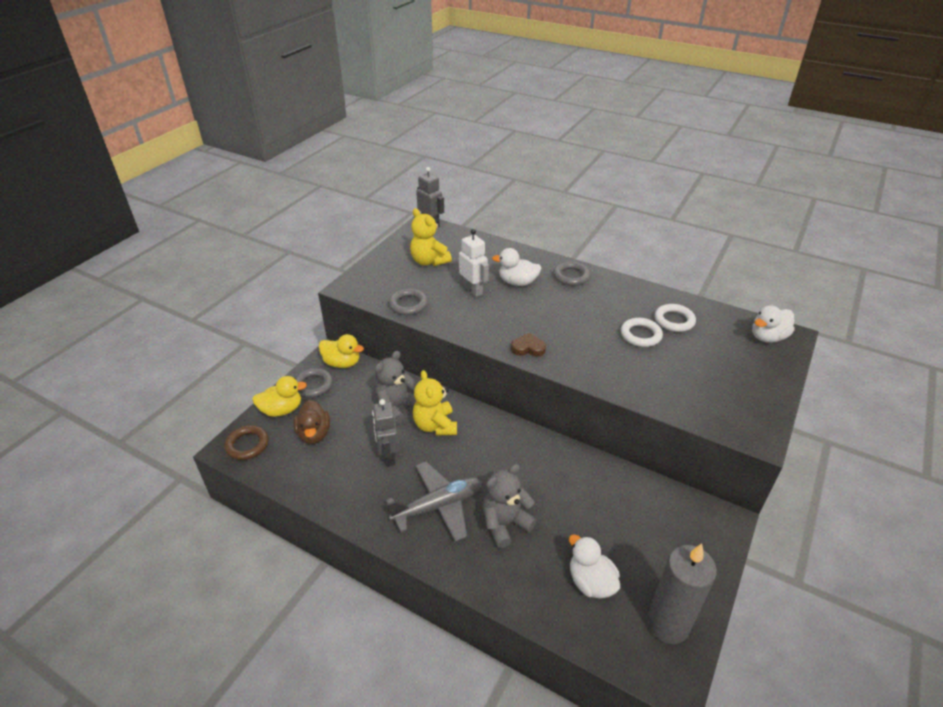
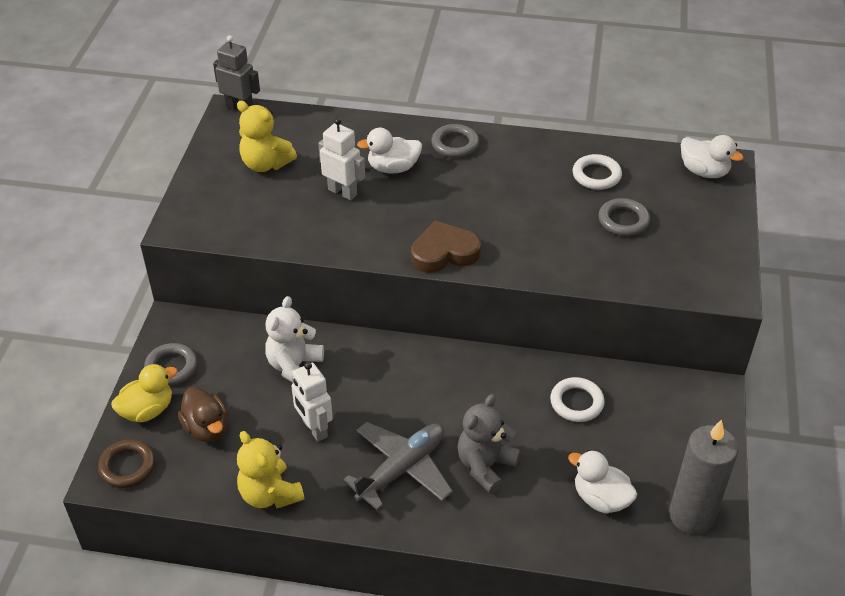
camera: 20 degrees left, 5 degrees up
(342, 363) = (194, 328): yellow duck -> none
(388, 456) = (314, 429): grey robot -> white robot
(397, 407) = (294, 367): grey teddy bear -> white teddy bear
(408, 304) = (270, 231): grey ring -> grey ring (623, 220)
(435, 425) = (353, 376): yellow teddy bear -> yellow teddy bear (270, 494)
(528, 348) = (444, 252): brown heart -> brown heart, size x1.64
(640, 335) = (566, 203): white ring -> white ring (576, 402)
(767, 337) = (704, 171): white duck -> white duck turned 90 degrees counterclockwise

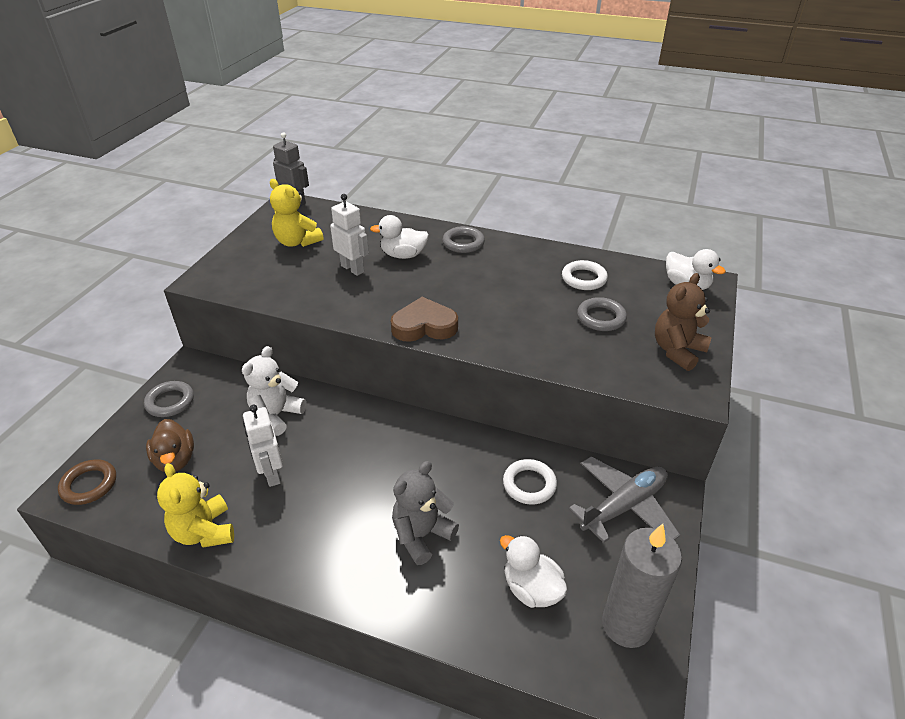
camera: 10 degrees right, 5 degrees down
(147, 410) = (132, 436): yellow duck -> none
(402, 469) = (339, 526): grey plane -> grey plane (624, 506)
(705, 249) = (677, 351): none -> brown teddy bear

